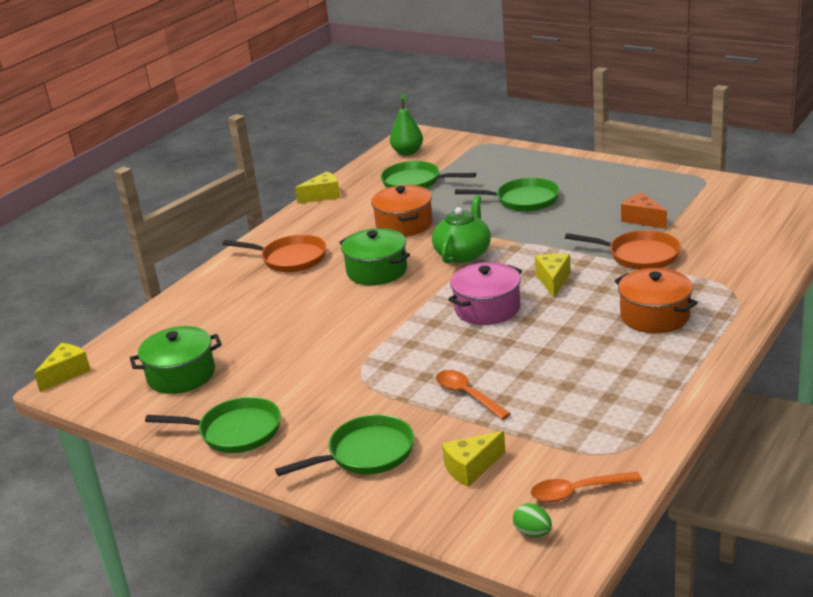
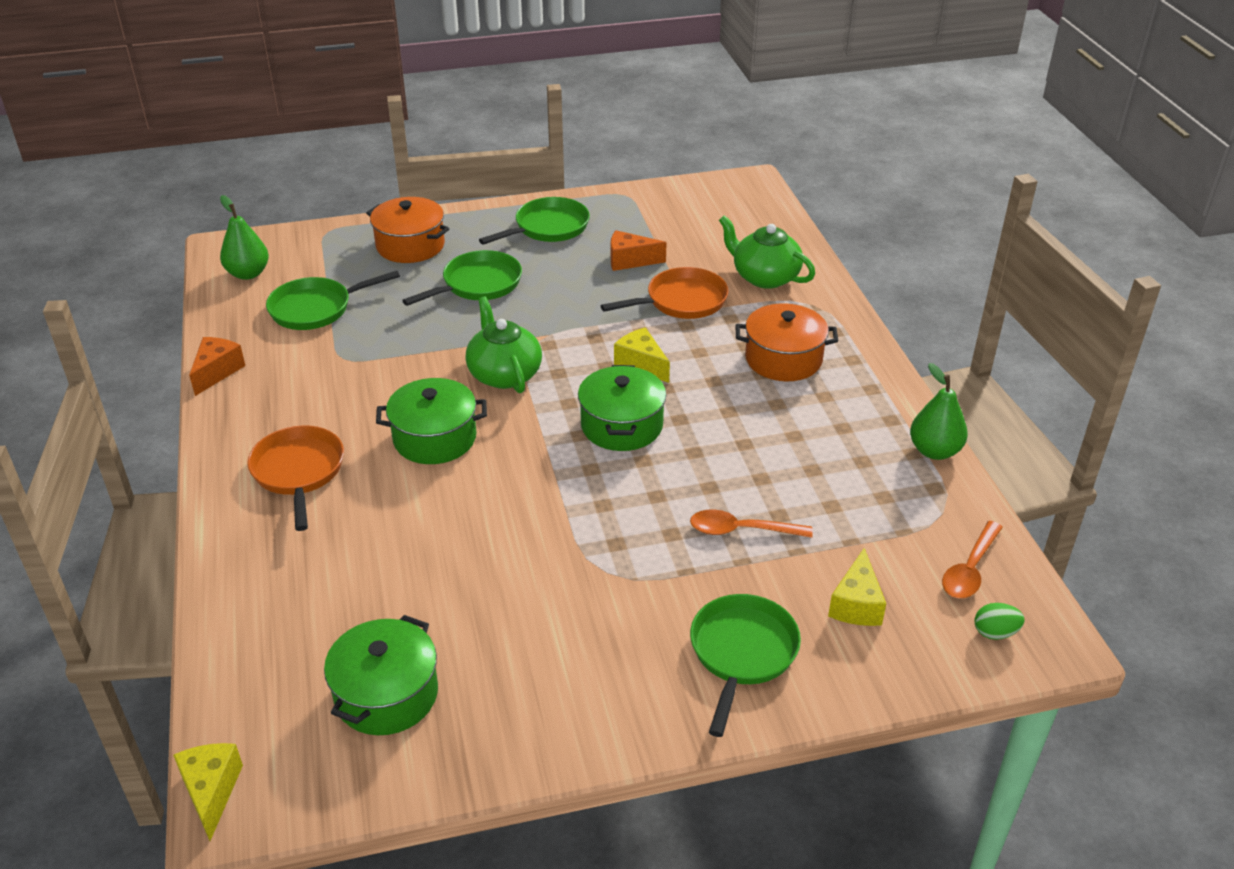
camera: 50 degrees left, 10 degrees up
(235, 431) = (565, 720): green pan -> green pan (548, 228)
(290, 258) = (298, 472): orange pan -> orange pan turned 75 degrees counterclockwise
(323, 196) = (217, 372): yellow cheese -> orange cheese
(404, 224) = (382, 367): orange pot -> orange pot (410, 245)
(487, 308) = (622, 425): pink pot -> green pot
(673, 416) = (934, 451): none -> green pear
(725, 262) = (764, 277): none -> green teapot

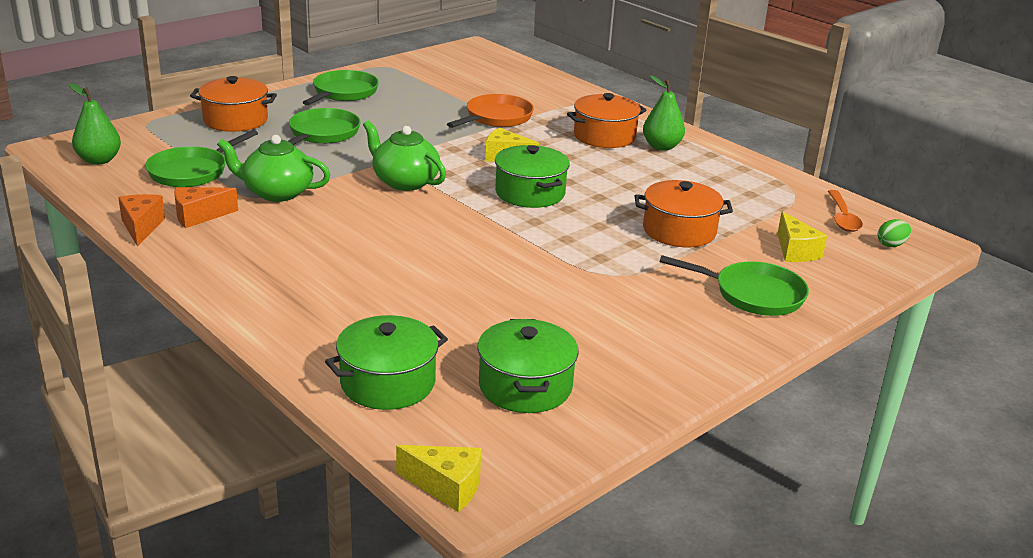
camera: 30 degrees left, 10 degrees down
(211, 792) = (446, 487): yellow cheese -> yellow cheese turned 150 degrees clockwise
(298, 472) = (294, 274): orange pan -> none
(435, 438) = (390, 229): green pot -> green pot (388, 383)
(630, 261) = (431, 102): orange cheese -> orange cheese (199, 216)
(742, 530) = (679, 231): orange spoon -> orange pot
(742, 653) = (753, 294): green pan -> green pan turned 120 degrees clockwise
(764, 277) = (541, 95): green teapot -> green teapot (276, 192)
(934, 451) = (755, 164): green pear -> green pear (661, 147)

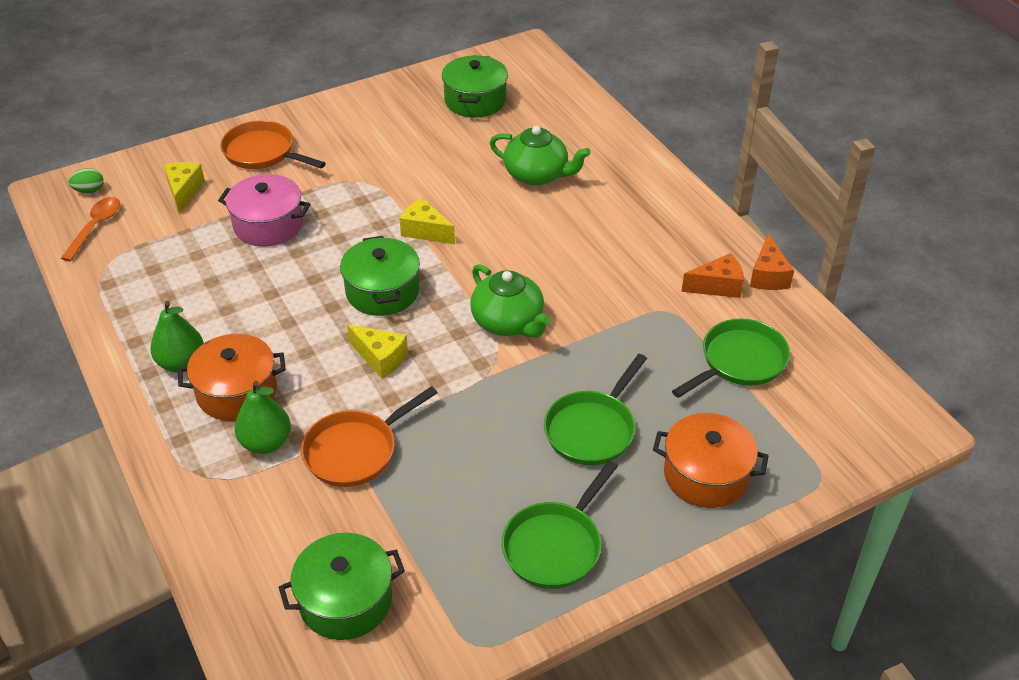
camera: 165 degrees left, 15 degrees up
(99, 160) = (849, 393): green pear -> green pear (266, 443)
(276, 192) = (644, 316): green teapot -> green teapot (537, 175)
(388, 383) = (564, 111): green pot -> green pot (345, 600)
(446, 487) = (542, 52): yellow cheese -> yellow cheese (425, 231)
(679, 231) = (268, 225): orange pot -> pink pot
(753, 294) = (263, 152): green pan -> orange pan

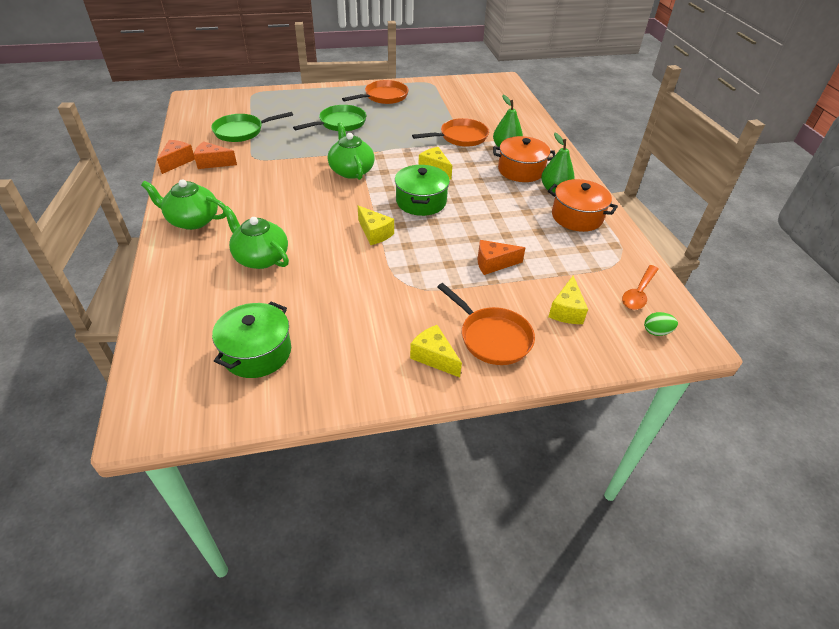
camera: 165 degrees left, 0 degrees up
(268, 225) = (493, 264): pink pot -> orange cheese
(315, 127) = (434, 357): none -> yellow cheese
(345, 600) = (477, 99): green pot -> none
(555, 545) = (383, 97): green pan -> orange pan
(653, 198) = (192, 220): none -> green teapot
(706, 475) = (302, 102): orange pot -> orange pot (577, 217)

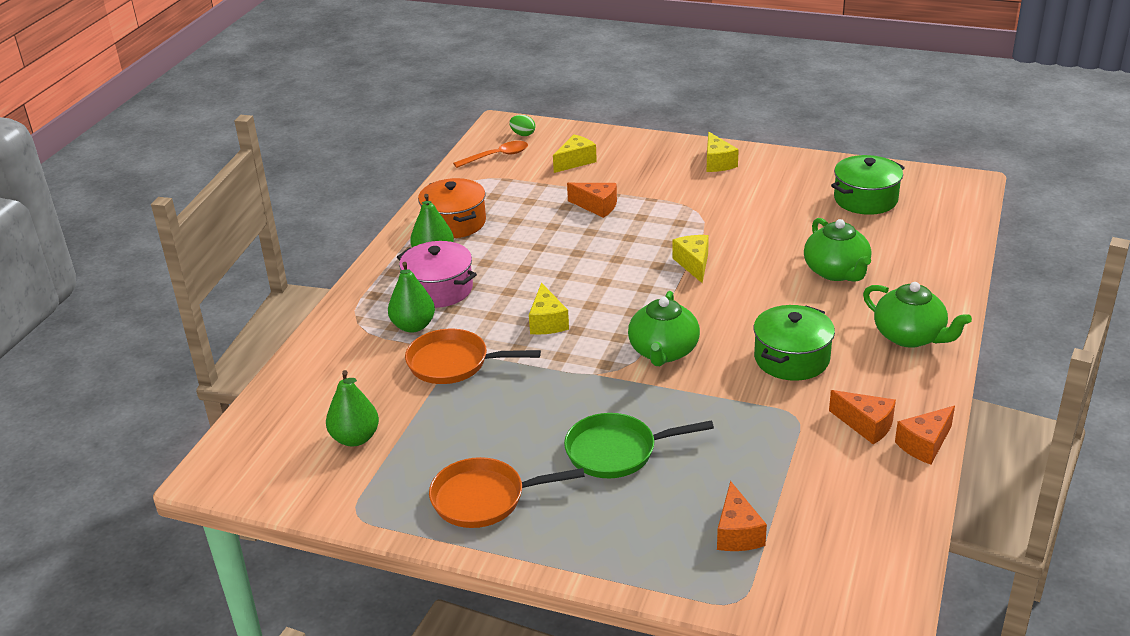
camera: 145 degrees left, 10 degrees down
(242, 131) = (799, 484): green pan -> none
(264, 110) = (737, 533): none -> orange cheese
(421, 201) = (608, 284): green pot -> green pot (791, 358)
(464, 101) = (355, 438): none -> green pear
(492, 337) = (658, 162): orange pan -> none
(521, 170) = (439, 289): orange pot -> pink pot

